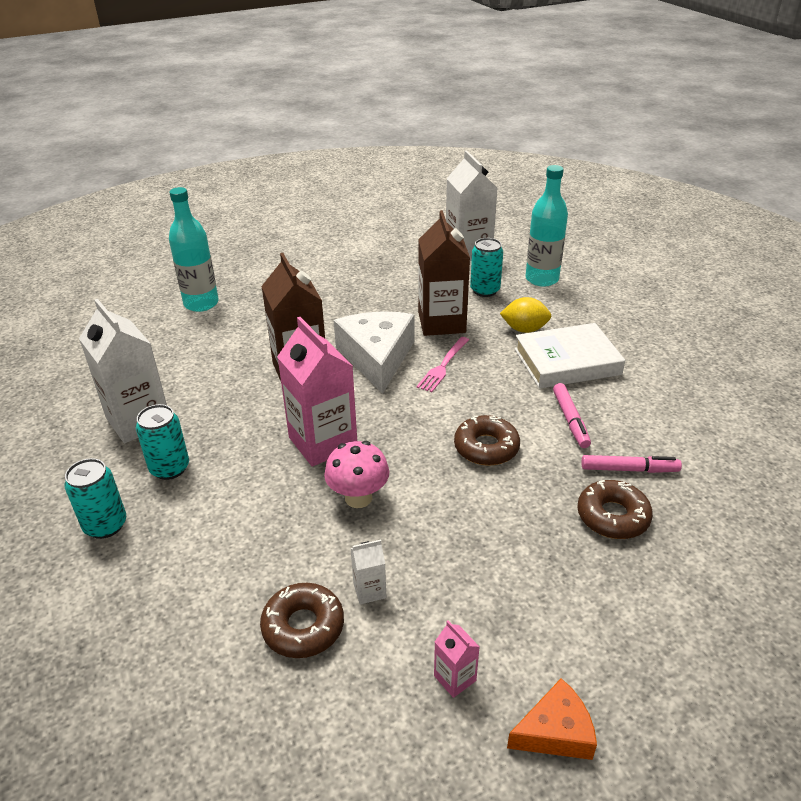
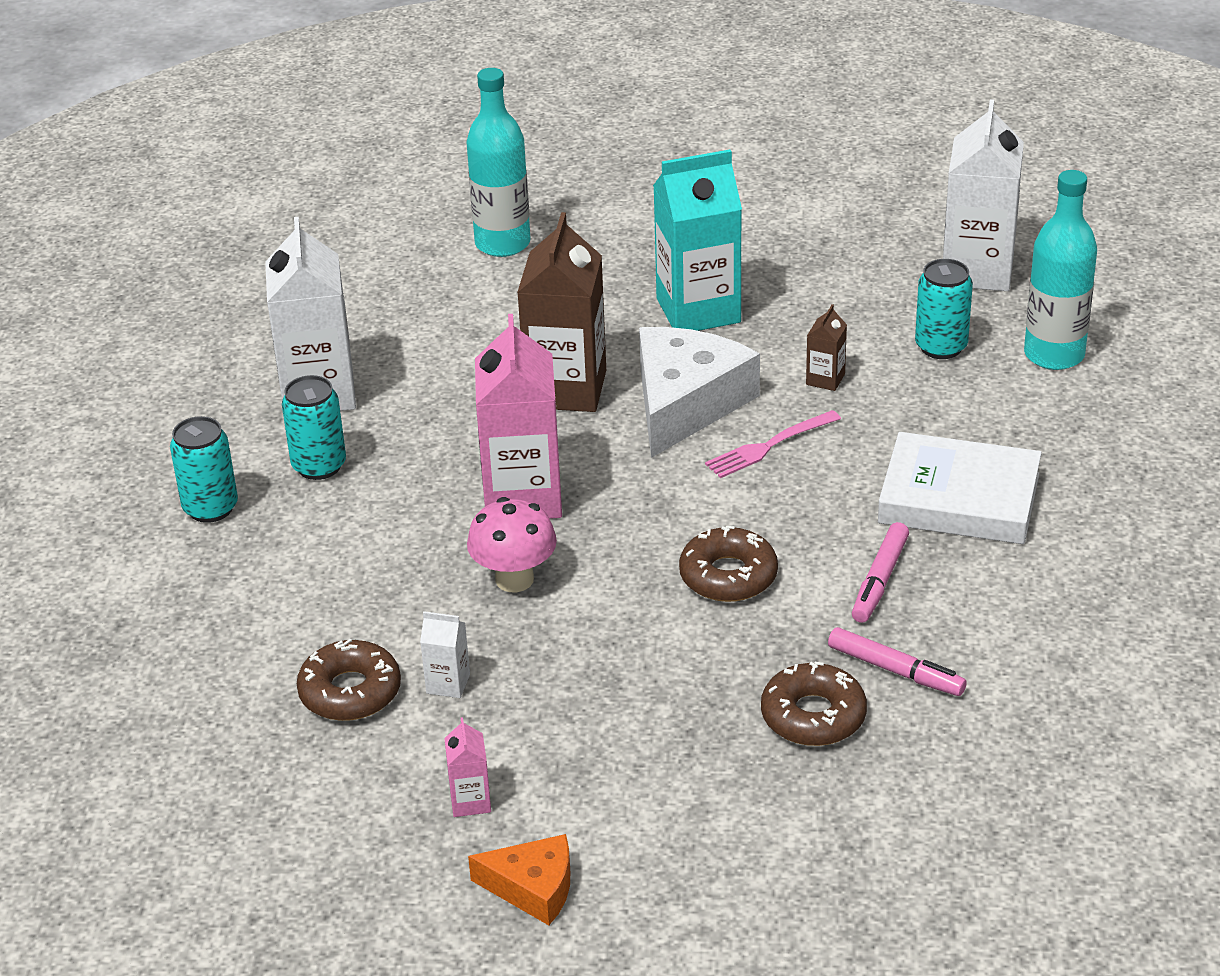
camera: 30 degrees right, 0 degrees up
(343, 308) = (698, 310): none -> turquoise carton
(441, 323) = (825, 379): brown carton -> brown carton, size x0.44
(524, 329) = (943, 429): yellow lemon -> none

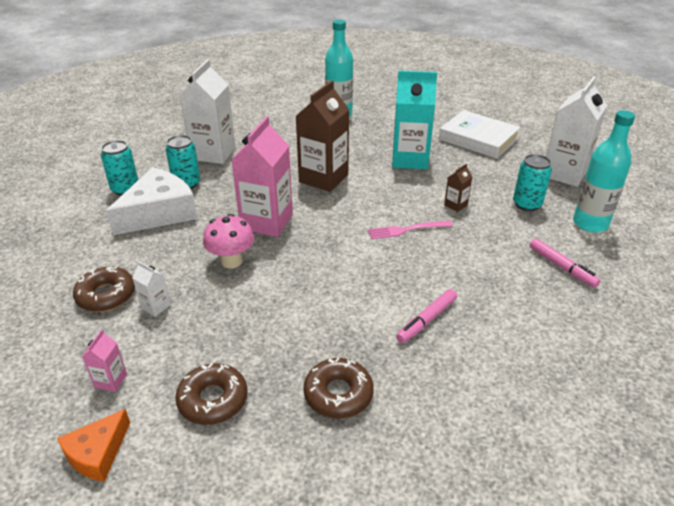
camera: 20 degrees right, 0 degrees up
(533, 888) = (97, 453): orange cheese -> orange cheese turned 90 degrees clockwise
(686, 403) = (377, 199): white cheese -> white cheese (159, 212)
(728, 576) = (342, 292): brown donut -> brown donut (213, 400)
(895, 671) = (405, 381): pink marker -> pink marker (562, 267)
(959, 498) = (498, 286): white book -> white book (478, 139)

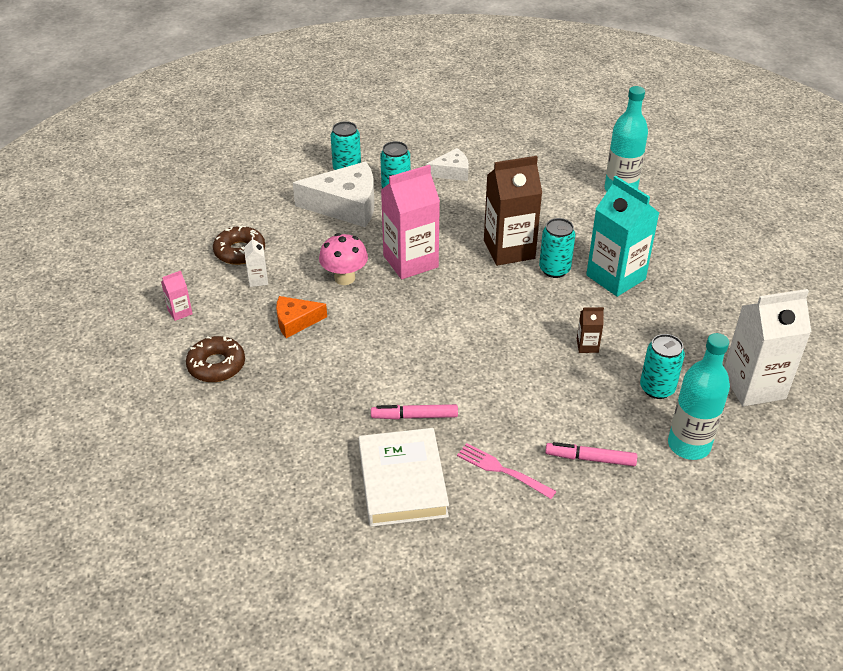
camera: 45 degrees right, 5 degrees up
(97, 453) = (128, 350): orange cheese -> orange cheese (295, 321)
(213, 153) = (452, 172): white carton -> white cheese
(338, 394) = (288, 417): brown donut -> none
(369, 174) = (554, 269): none -> turquoise can
(407, 230) = (509, 339): pink fork -> pink fork (502, 470)
(478, 139) = (723, 296): white book -> white book (402, 482)
(562, 267) = (590, 459): pink marker -> pink marker turned 90 degrees clockwise

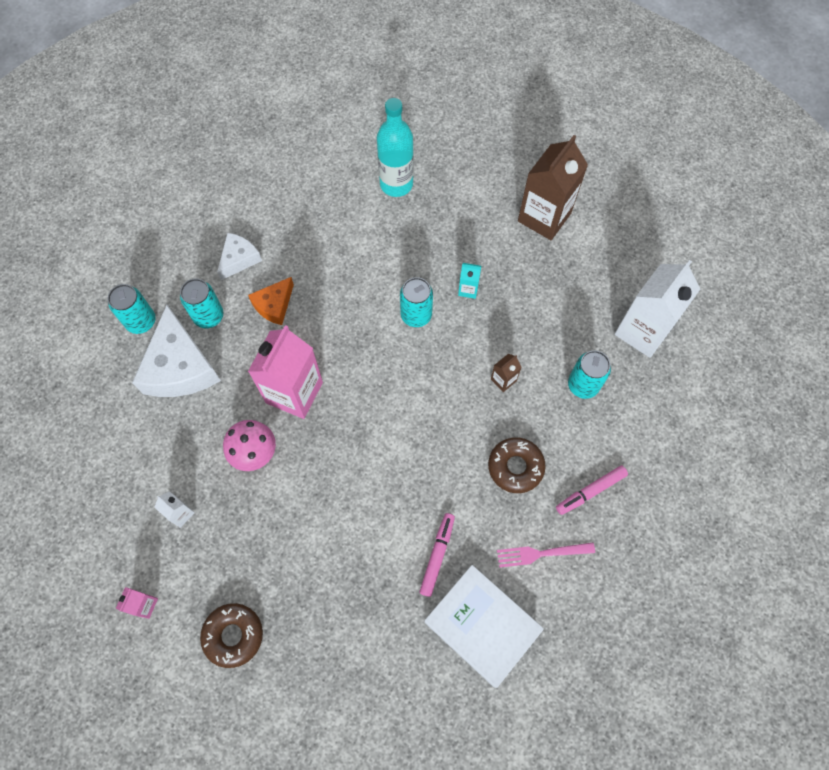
camera: 40 degrees left, 25 degrees up
(240, 251) = (132, 494): brown donut -> brown donut (515, 467)
(295, 321) = (256, 534): orange cheese -> orange cheese (274, 305)
(346, 205) = (180, 367): white cheese -> white cheese turned 120 degrees clockwise
(414, 416) = (437, 555): pink marker -> pink marker turned 150 degrees clockwise
(509, 249) = (363, 319): brown carton -> brown carton (544, 217)
(615, 277) = (468, 289): turquoise carton -> turquoise carton, size x0.44
(688, 445) = (643, 424): turquoise bottle -> none

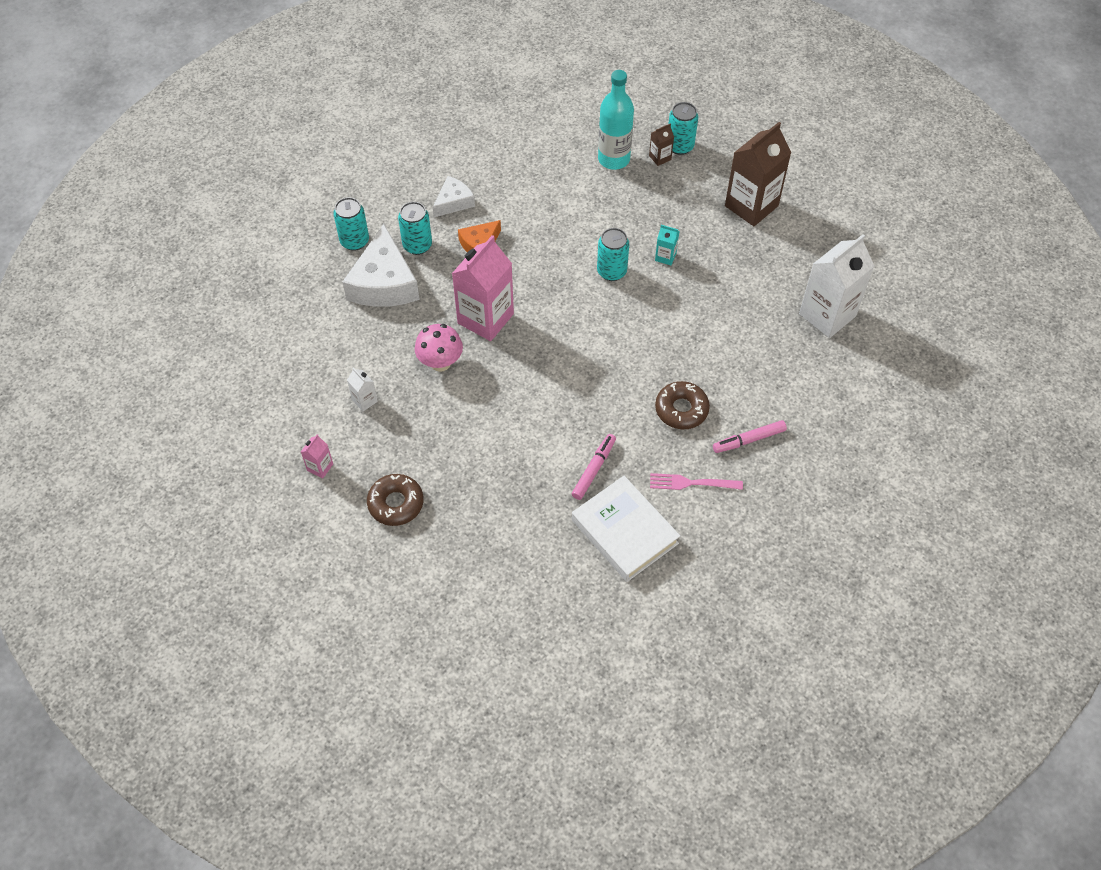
camera: 10 degrees right, 10 degrees down
(503, 380) = (684, 336): brown carton -> brown carton (660, 157)
(583, 385) = (760, 352): turquoise can -> turquoise can (680, 146)

